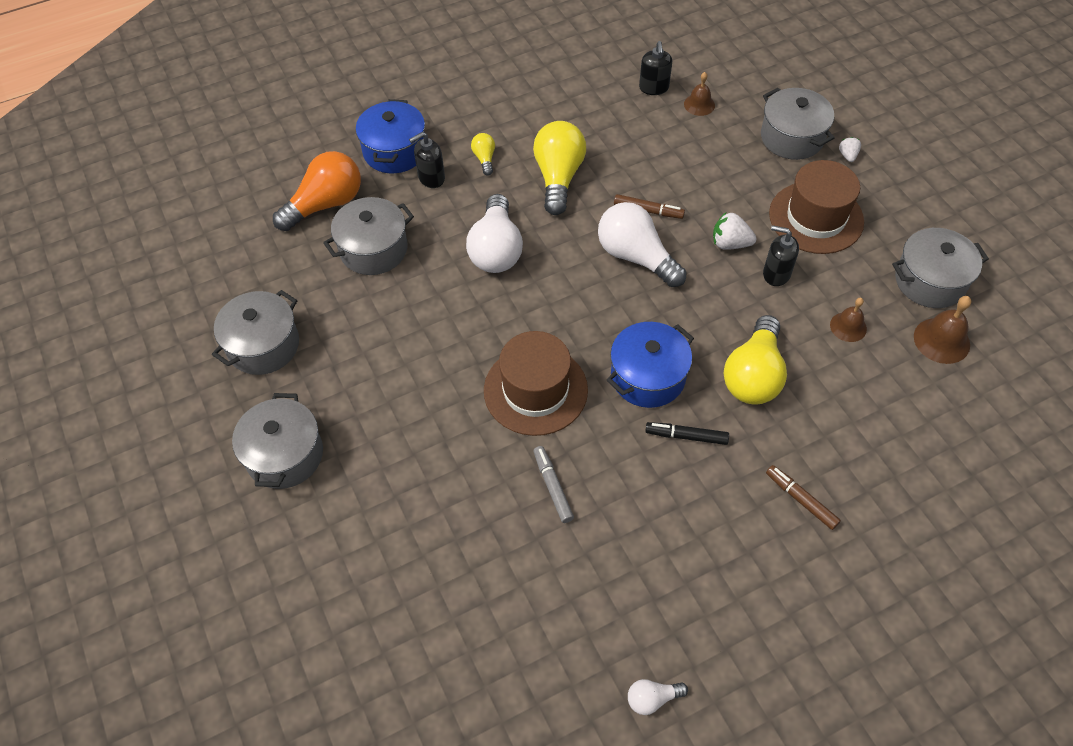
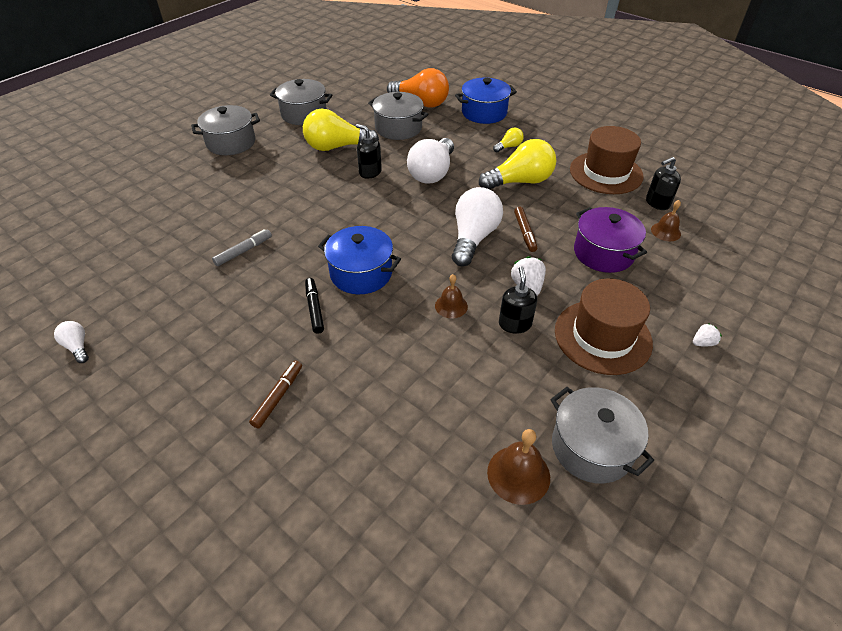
camera: 65 degrees right, 10 degrees down
(431, 178) = (473, 131): black soap dispenser -> black soap dispenser (370, 172)
(496, 249) = (432, 173): white light bulb -> white light bulb turned 45 degrees counterclockwise
(535, 390) = (321, 222): brown hat -> brown hat (606, 173)
(708, 164) = (603, 253): none -> purple pot
(753, 375) = (394, 335): yellow light bulb -> yellow light bulb (336, 147)
(792, 137) = (686, 297): grey pot -> none
(848, 327) = (487, 389): brown bell -> brown bell (451, 306)

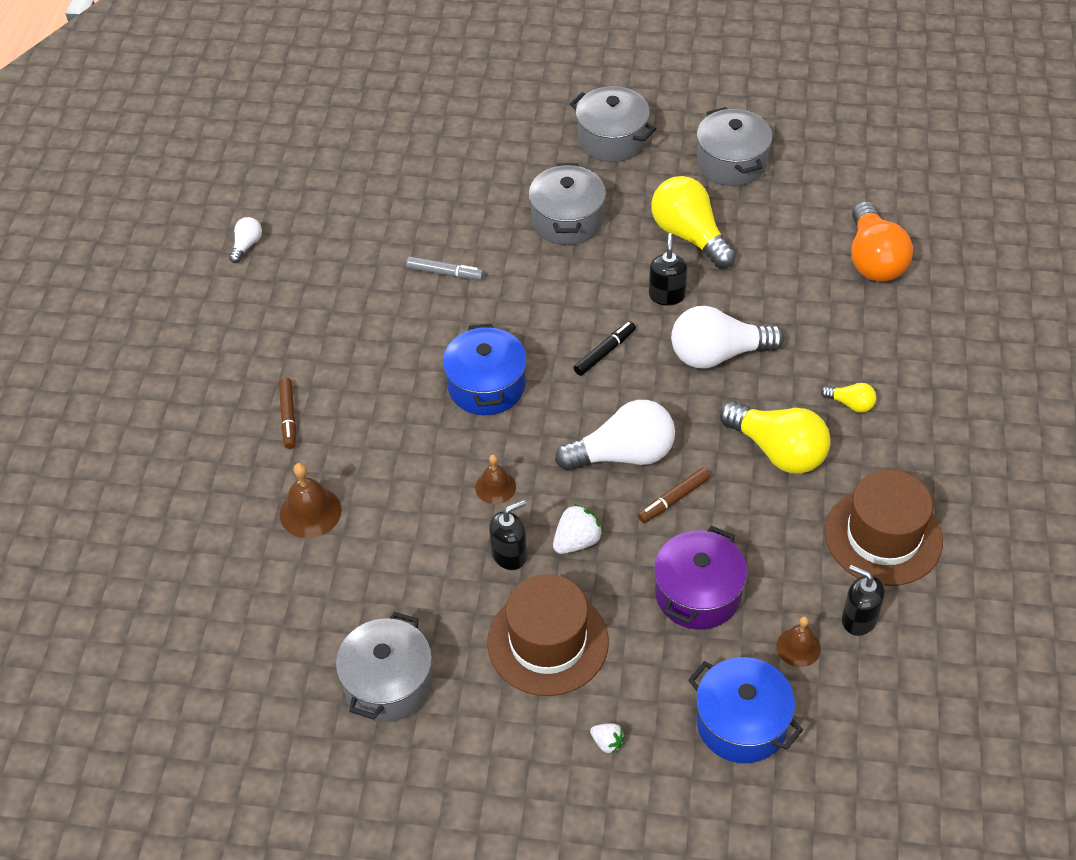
camera: 60 degrees right, 5 degrees up
(278, 397) = (288, 417): brown marker -> brown marker turned 90 degrees clockwise
(314, 308) = (409, 378): black marker -> black marker (605, 352)
(398, 128) = (787, 269): grey pot -> grey pot (567, 220)
(484, 113) = (914, 338): blue pot -> blue pot (741, 723)
(518, 474) = (321, 636): brown bell -> brown bell (310, 512)

